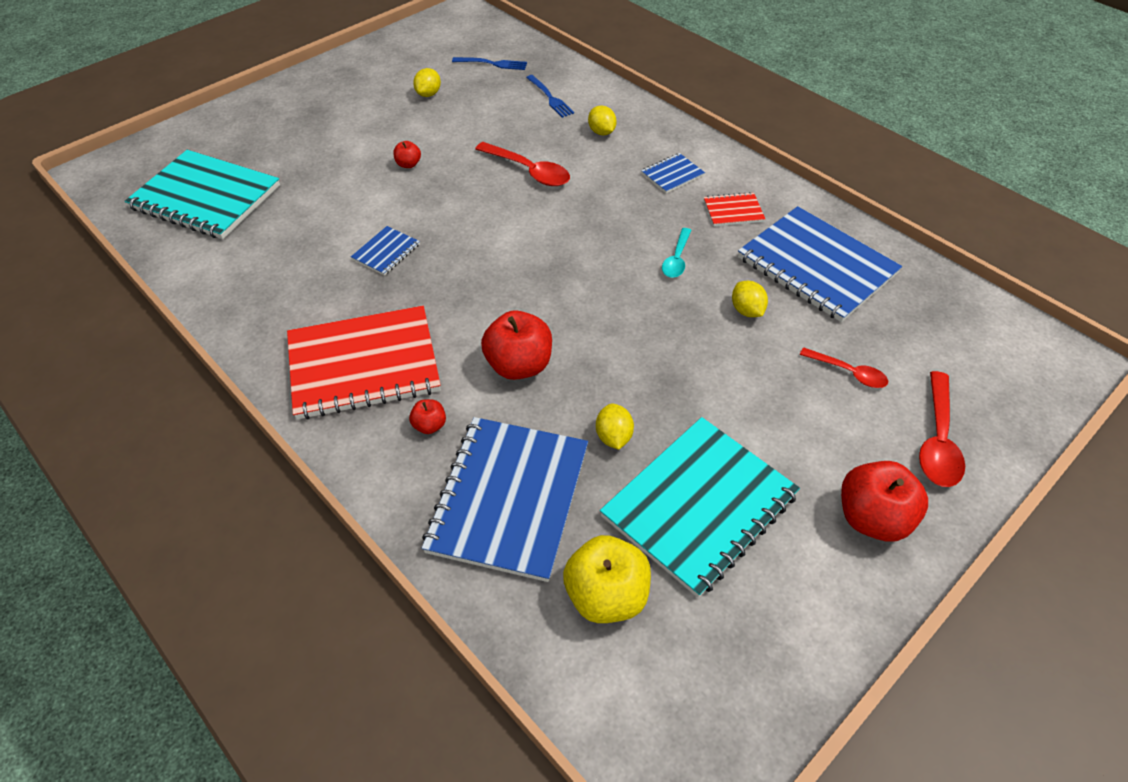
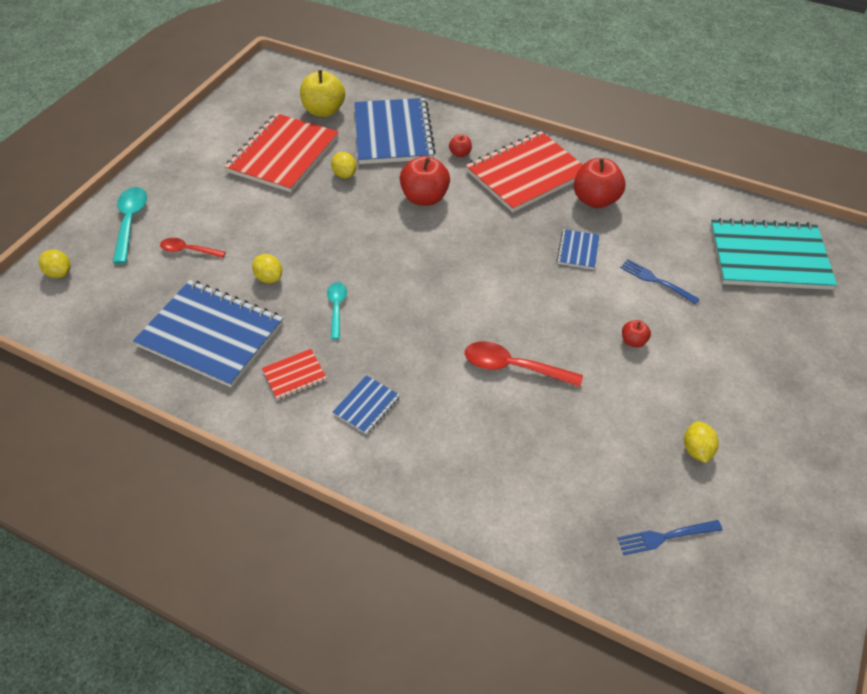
camera: 160 degrees right, 0 degrees up
(550, 98) = (553, 490): blue fork -> blue fork (656, 281)
(601, 132) = (465, 447): yellow lemon -> yellow lemon (59, 273)
(699, 506) = (283, 155): turquoise notebook -> red notebook
(872, 518) = (180, 172): red apple -> red apple (595, 200)
(937, 440) = (130, 222): red spoon -> turquoise spoon

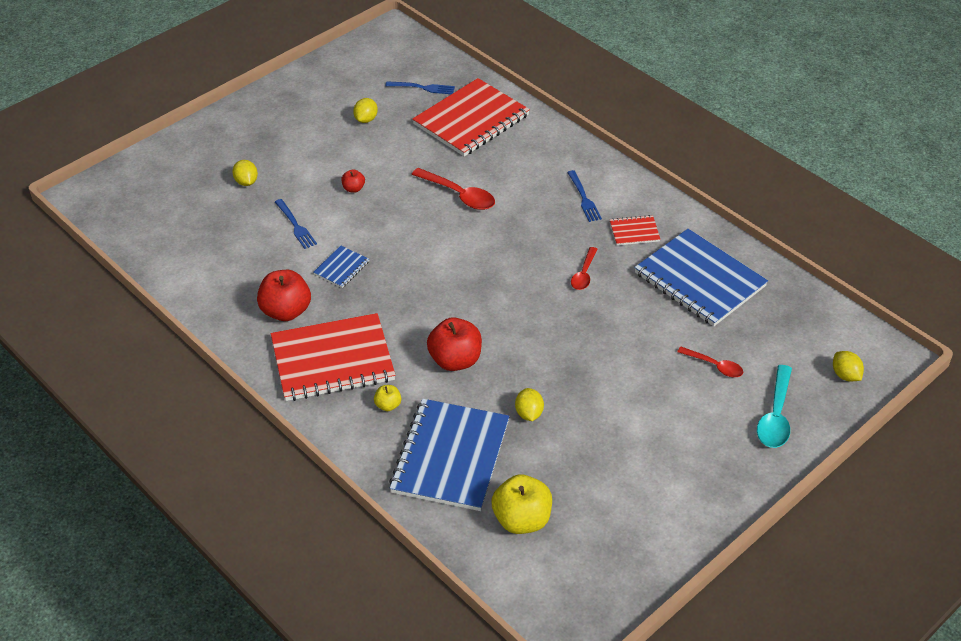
camera: 160 degrees left, 5 degrees down
(269, 278) = (638, 317): yellow lemon -> yellow lemon (246, 182)
(283, 155) = (591, 462): red notebook -> red notebook (471, 120)
(336, 308) = (584, 274): turquoise spoon -> red spoon
(366, 406) = (584, 198): blue notebook -> blue fork
(460, 154) = (388, 405): red apple -> yellow apple
(768, 257) = (182, 219): turquoise notebook -> none

